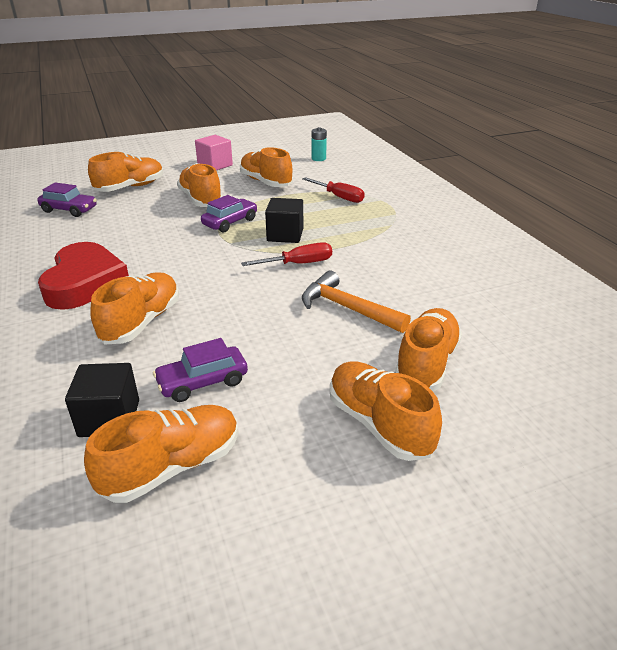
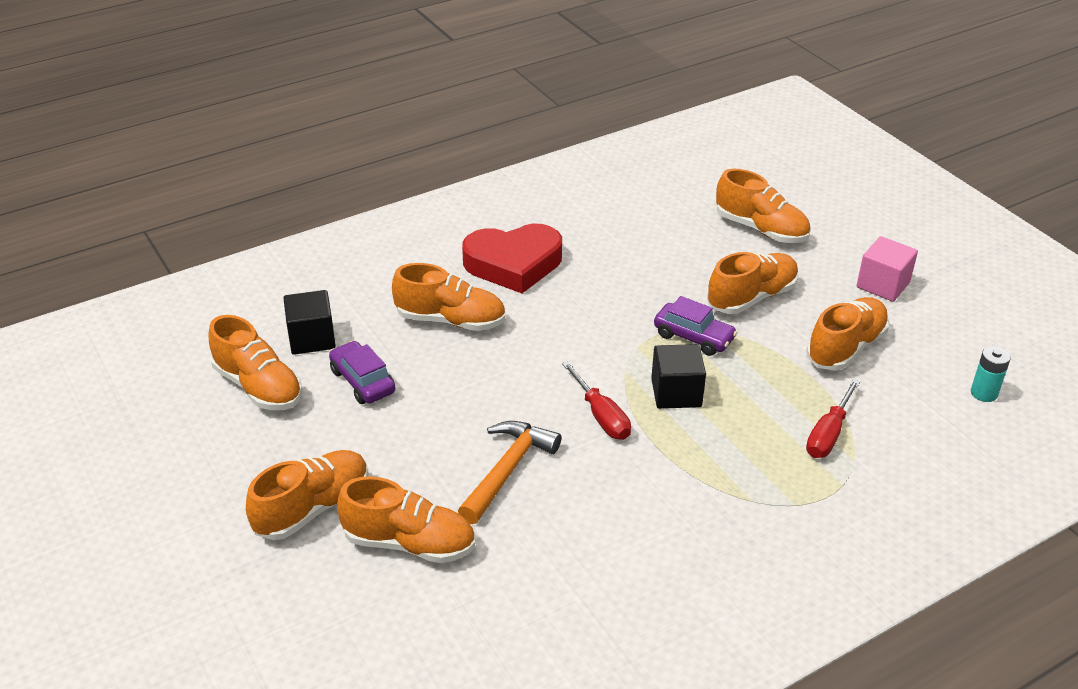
camera: 80 degrees right, 5 degrees up
(69, 210) = (674, 202): purple car -> none

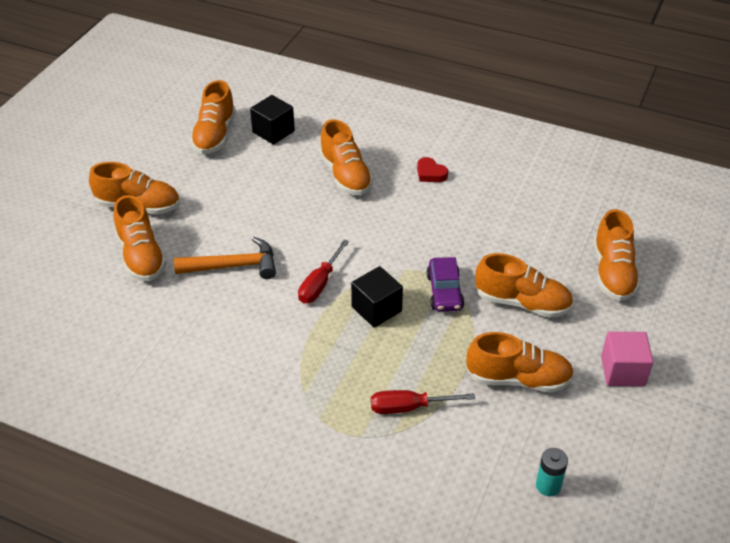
camera: 55 degrees right, 5 degrees up
(362, 381) = (256, 170): purple car -> none
(513, 264) = (430, 173): red heart -> red heart, size x0.43

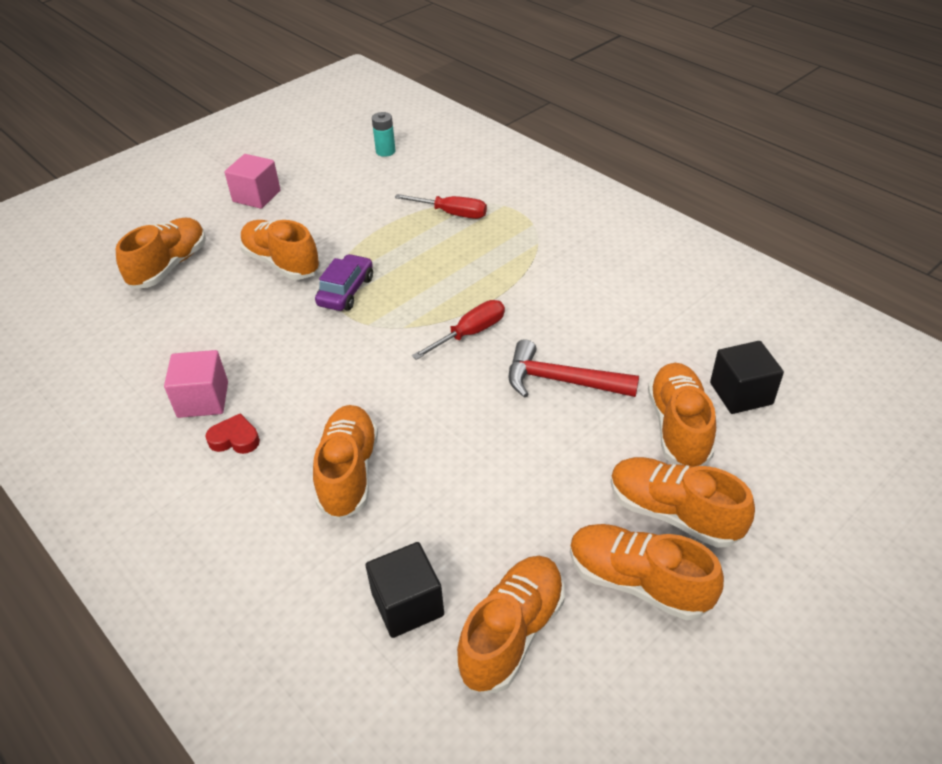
camera: 155 degrees left, 0 degrees up
(234, 266) = (561, 381): orange hammer -> red hammer
(376, 309) = (426, 293): black cube -> black cube (741, 393)
(430, 173) = (235, 439): red heart -> red heart turned 60 degrees counterclockwise
(474, 188) = (203, 400): none -> pink cube
(518, 379) = (345, 210): orange shoe -> orange shoe (638, 582)

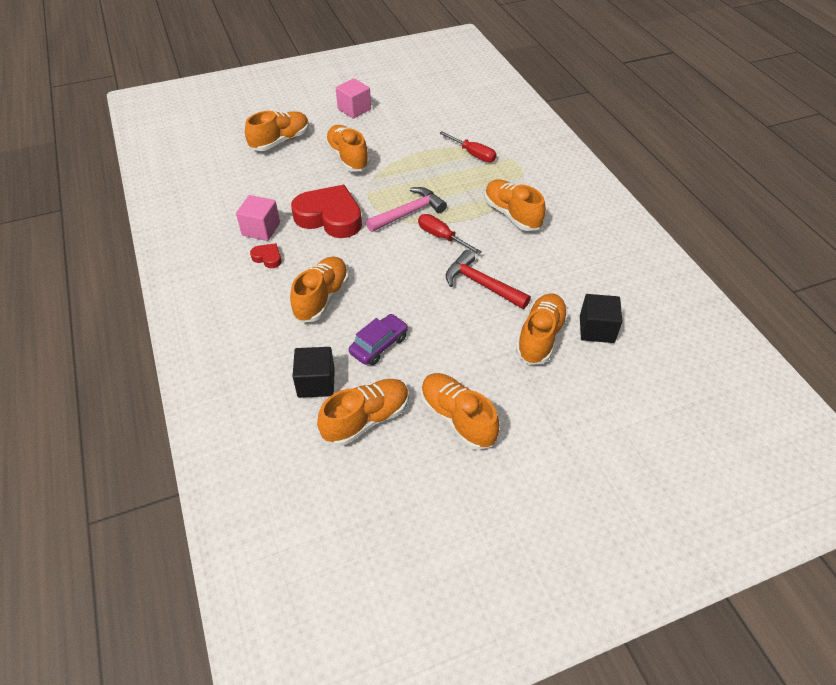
camera: 20 degrees right, 5 degrees up
(299, 352) = (330, 217): none -> red heart
(346, 291) = (377, 187): purple car -> purple car (379, 345)
(385, 151) = (452, 99): turquoise battery -> none
(409, 313) = (409, 213): none -> pink hammer
(471, 333) = (441, 236): red screwdriver -> red screwdriver turned 120 degrees counterclockwise
(673, 513) = (504, 387): orange shoe -> orange shoe (512, 214)

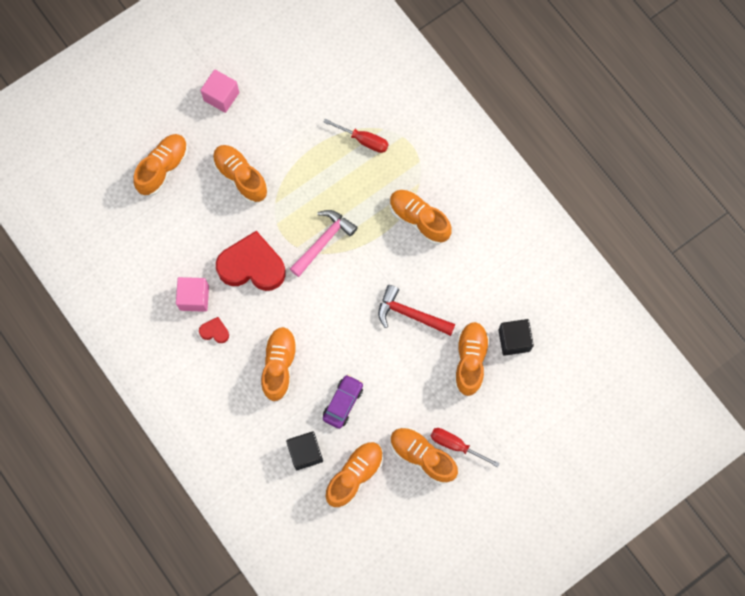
camera: 15 degrees left, 25 degrees up
(441, 236) = (361, 265): red screwdriver -> red screwdriver (455, 445)

